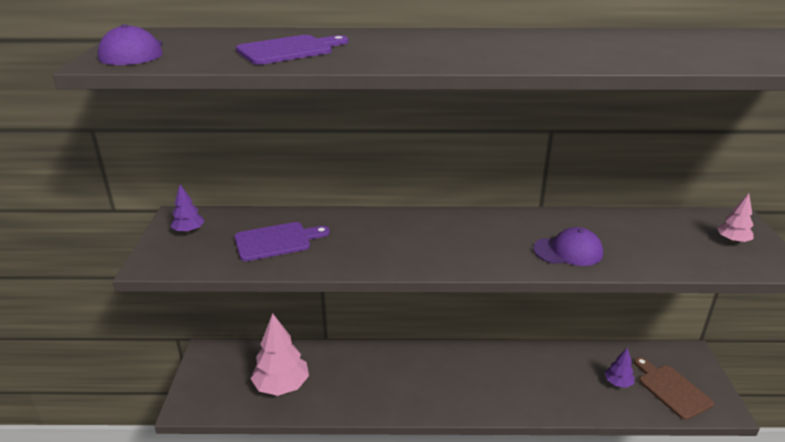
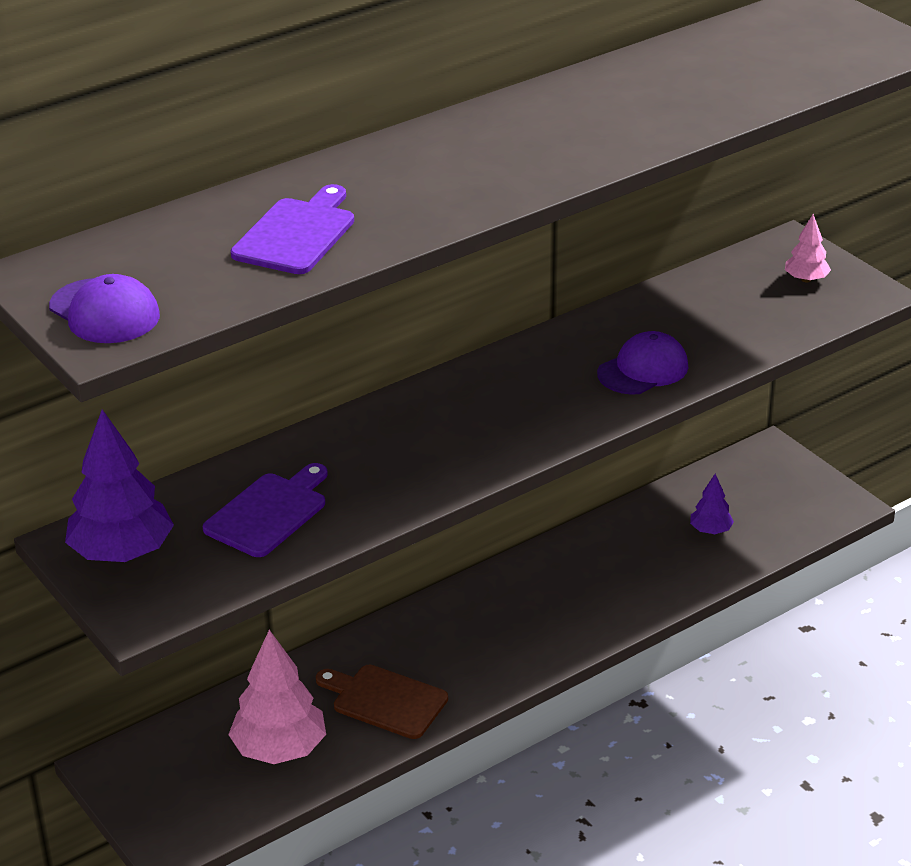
camera: 35 degrees left, 5 degrees up
(189, 231) = (122, 553): purple tree -> purple tree, size x1.96
(671, 389) = (776, 509): brown cutting board -> brown cutting board (385, 700)

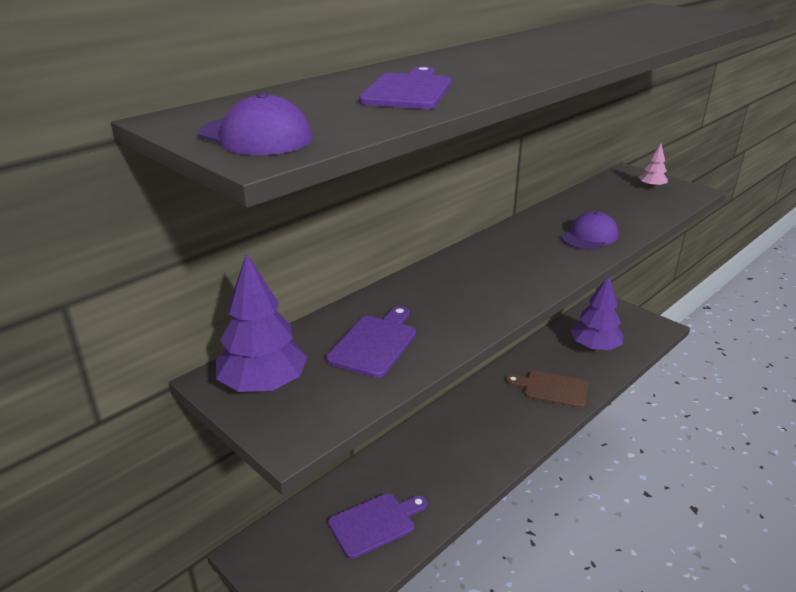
camera: 10 degrees left, 5 degrees down
(279, 749) = (375, 523): pink tree -> purple cutting board
(385, 700) = (438, 477): brown cutting board -> brown cutting board (552, 389)
(710, 530) = (595, 347): purple tree -> purple tree, size x1.96

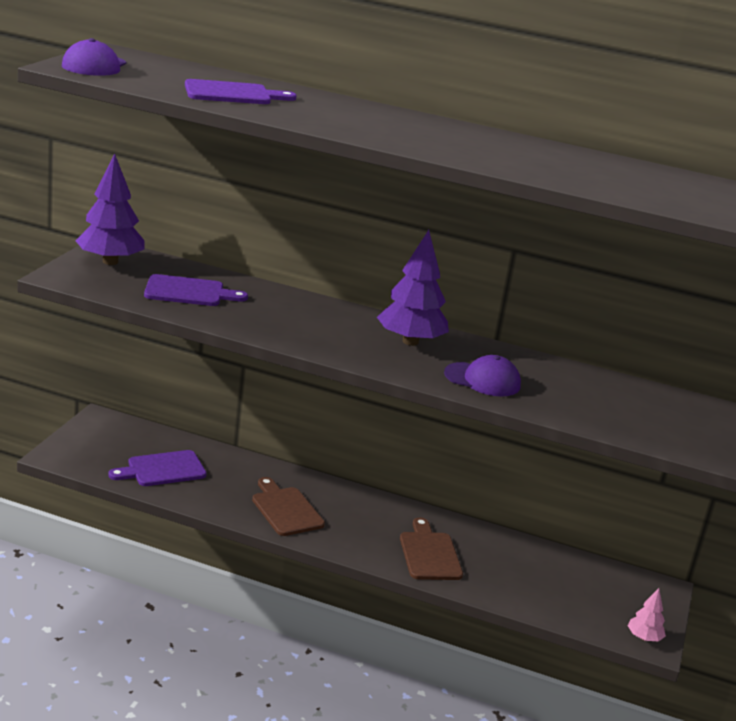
camera: 60 degrees right, 5 degrees down
(375, 523) = (162, 469): purple cutting board -> purple cutting board turned 120 degrees clockwise
(471, 452) = (285, 509): none -> brown cutting board
(595, 347) = (543, 583): purple tree -> purple tree (410, 342)
(651, 187) = (681, 423): pink tree -> pink tree (644, 638)

